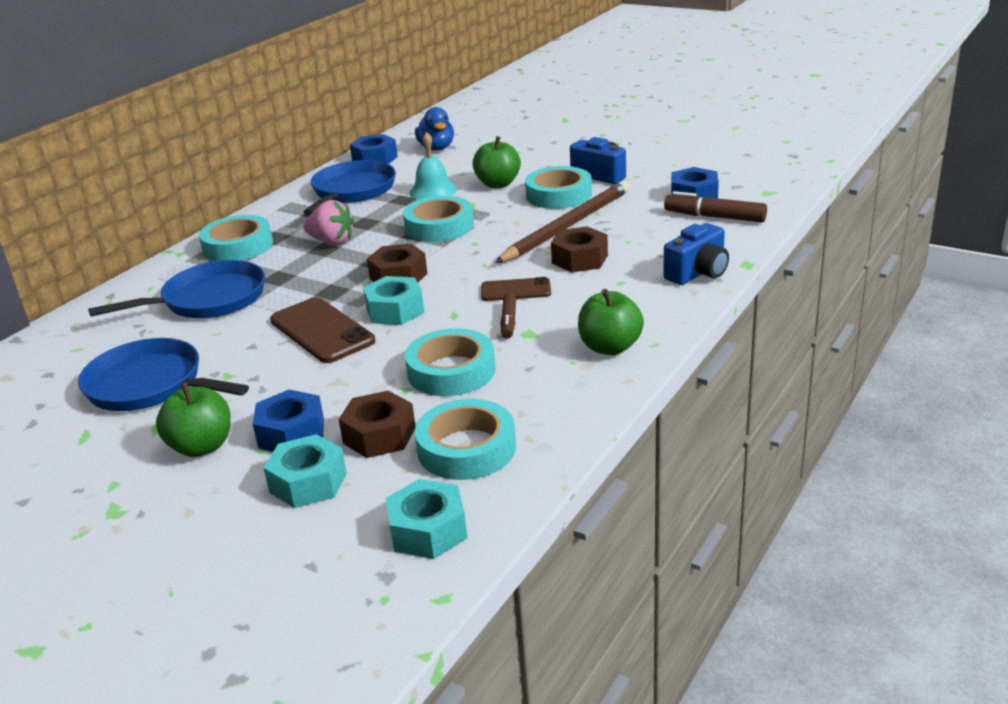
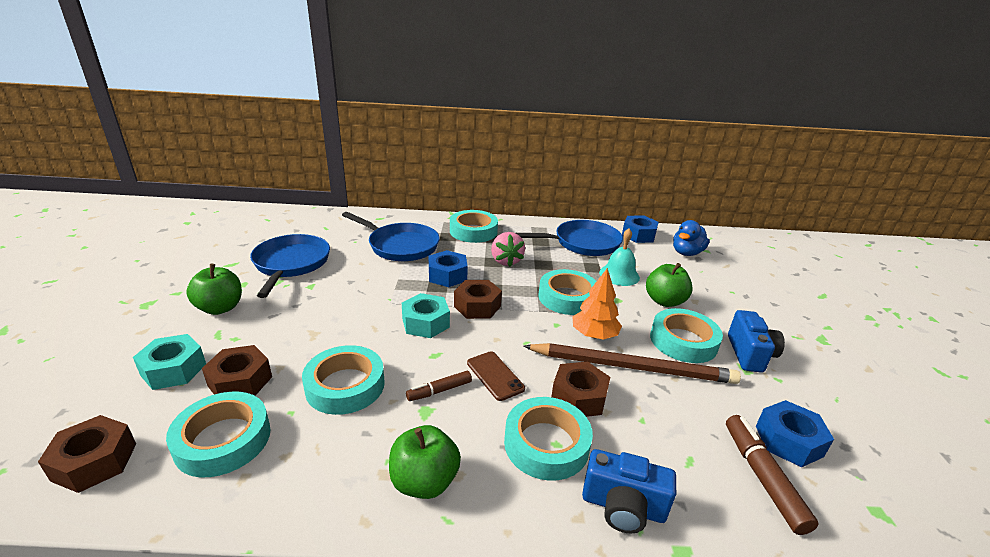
camera: 55 degrees right, 0 degrees up
(291, 433) = (239, 338): blue nut -> blue nut (447, 275)
(322, 331) = (381, 301): brown phone -> none
(428, 530) = (95, 461): turquoise nut -> brown nut
(509, 230) = (594, 335): none -> orange tree
(617, 286) = (546, 444): none -> turquoise tape

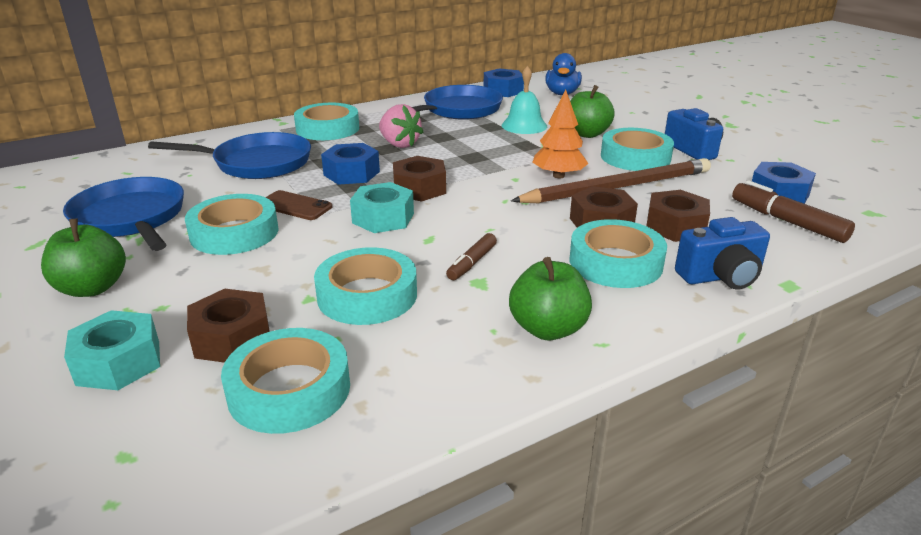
camera: 30 degrees left, 0 degrees up
(95, 461) = (144, 477): brown nut -> brown nut (675, 226)
(495, 376) = (509, 234): brown phone -> brown phone (295, 206)
(567, 297) = (499, 156): turquoise tape -> turquoise tape (234, 233)

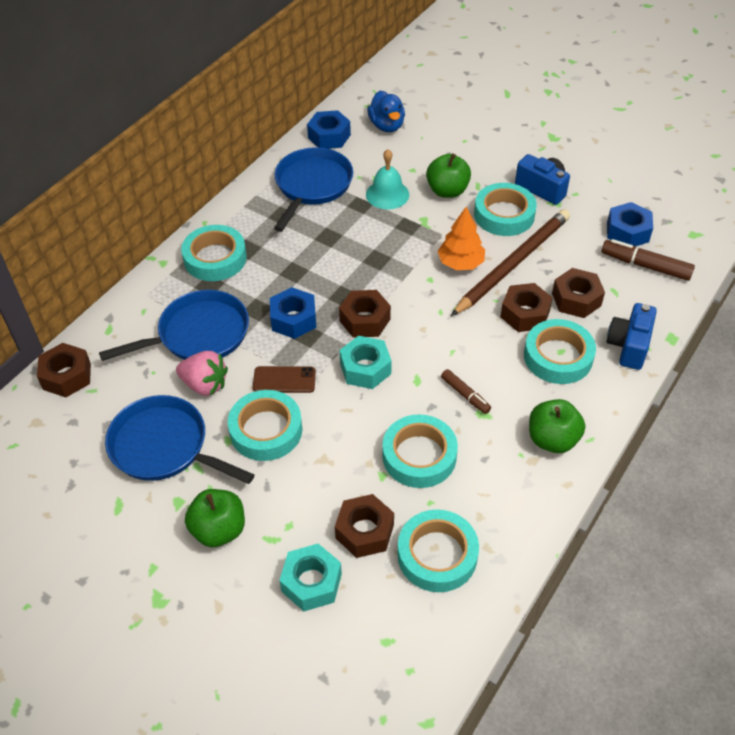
camera: 25 degrees left, 20 degrees up
(120, 161) = (67, 376): none -> brown nut
(399, 144) = (300, 261): pink strawberry -> pink strawberry (205, 384)
(472, 263) = (465, 395): brown marker -> brown marker turned 45 degrees counterclockwise
(720, 277) = (629, 346): blue camera -> blue camera turned 150 degrees clockwise

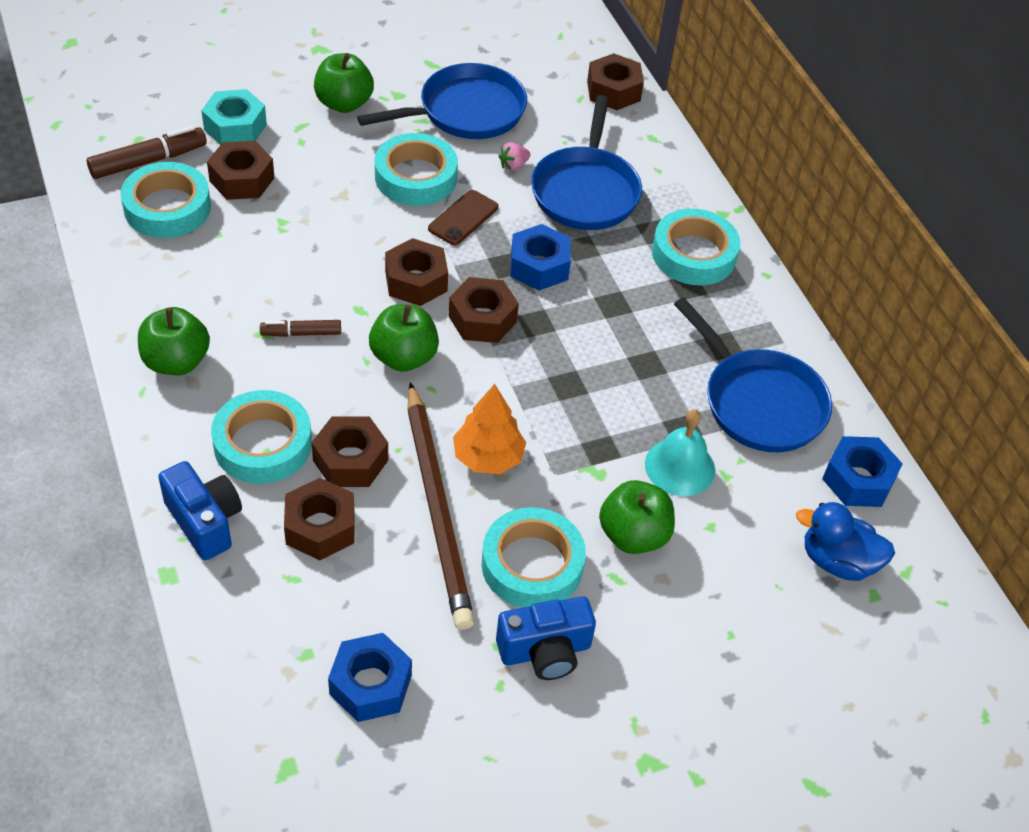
camera: 120 degrees right, 0 degrees up
(205, 384) = (513, 165): pink strawberry -> pink strawberry, size x0.54
(365, 368) = (416, 281): turquoise nut -> brown nut
(419, 456) = (273, 256): turquoise tape -> none
(431, 336) = (403, 357): none -> green apple
(645, 266) = (295, 650): brown marker -> brown marker (148, 161)

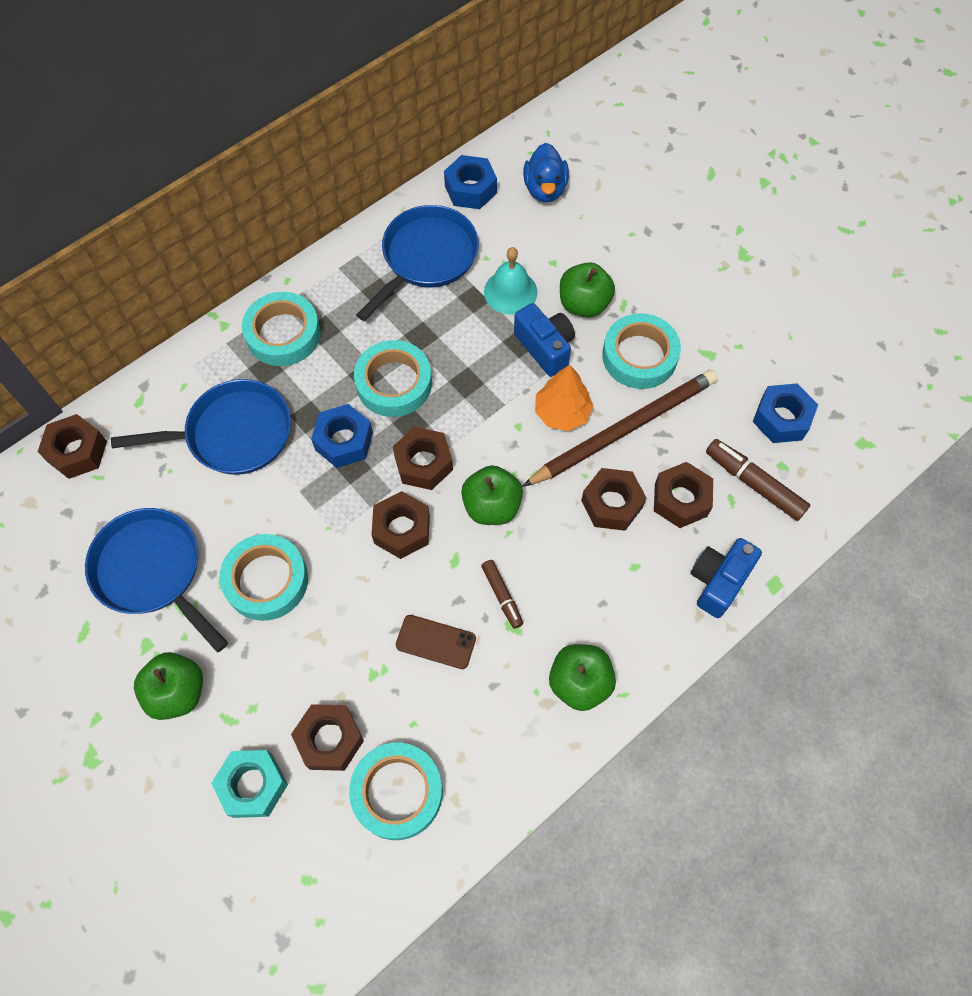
camera: 105 degrees left, 15 degrees up
(148, 161) = (338, 849): brown marker -> brown marker (754, 484)
(263, 444) = (628, 573): turquoise tape -> turquoise tape (394, 383)
(463, 218) = (307, 520): brown phone -> brown phone (436, 642)
(513, 165) = (219, 502): pink strawberry -> none
(545, 651) = (701, 329): blue camera -> blue camera (545, 347)

